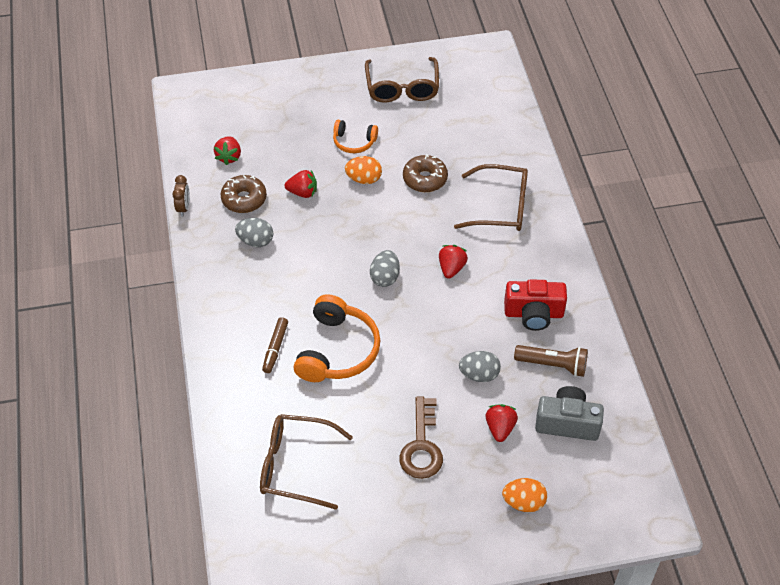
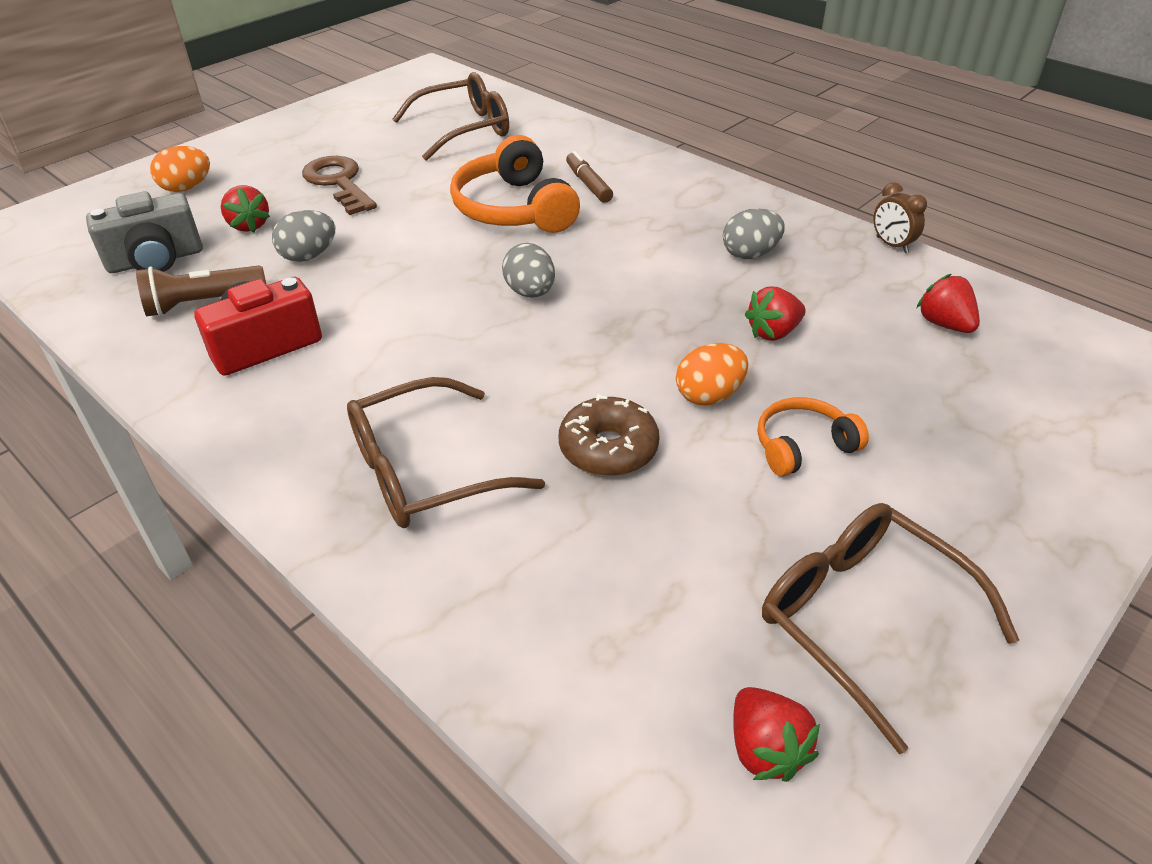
camera: 145 degrees right, 10 degrees down
(244, 199) = (837, 287): brown donut -> none
(451, 268) = (440, 344): red strawberry -> red strawberry (765, 749)

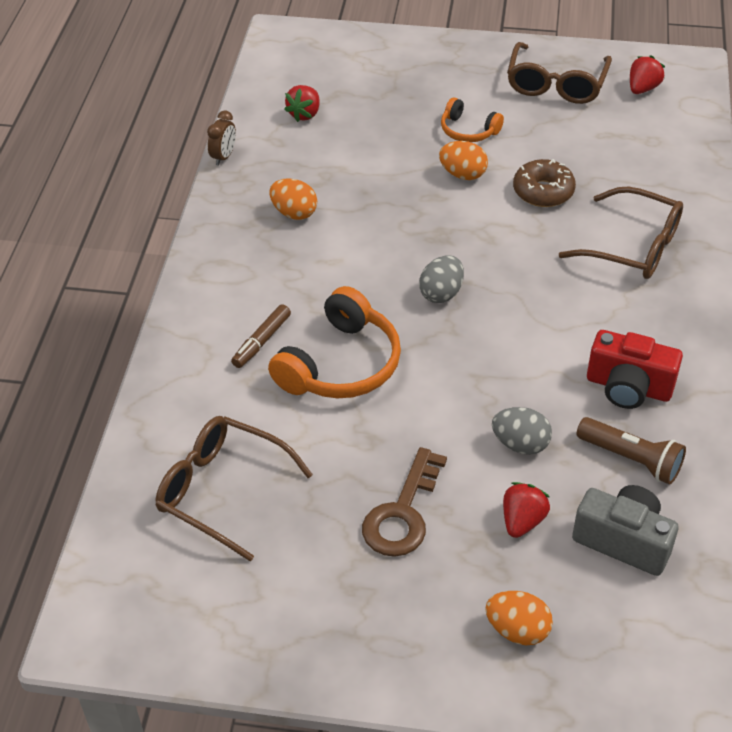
camera: 125 degrees left, 5 degrees up
(750, 254) = (294, 213): grey egg -> orange egg
(773, 332) = (378, 172): red strawberry -> none

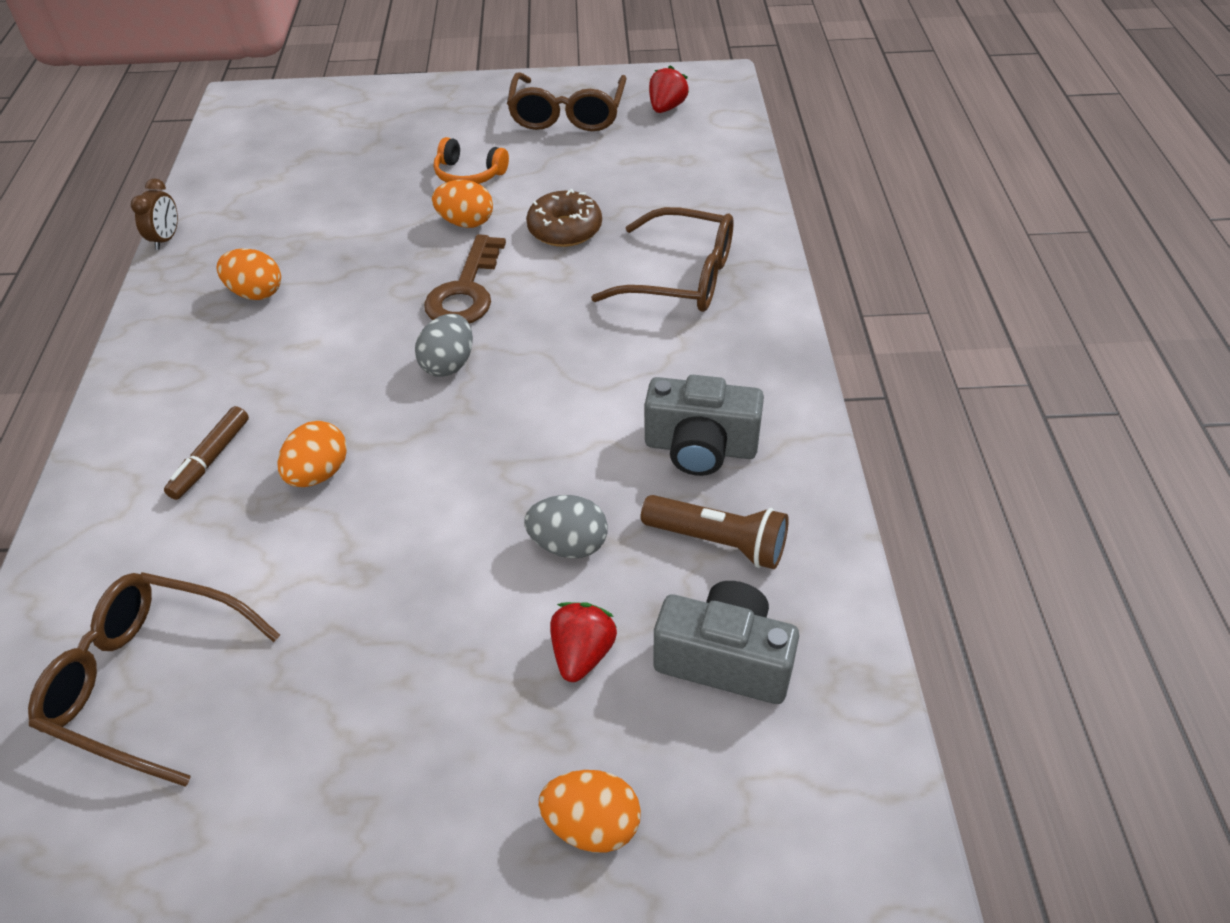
camera: 10 degrees left, 0 degrees up
(304, 114) = (269, 180): red strawberry -> none
(340, 364) = (318, 474): orange headphones -> orange egg
(402, 513) = (412, 671): brown key -> brown key (466, 291)
(628, 387) = (700, 447): red camera -> grey camera

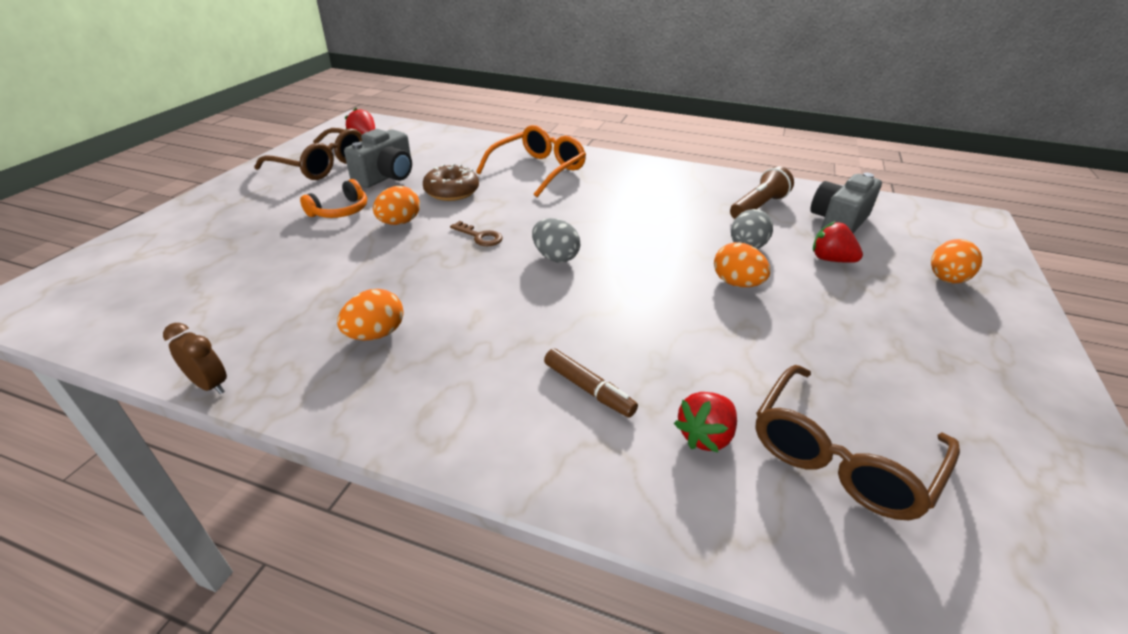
camera: 70 degrees left, 10 degrees down
(159, 562) = (705, 436): none -> red strawberry
(318, 474) = (638, 331): orange egg -> orange egg (736, 283)
(466, 291) = (480, 236): brown key -> brown key, size x0.55
(681, 277) = (538, 170): brown glasses -> orange glasses
(700, 447) = (686, 196): grey camera -> grey camera (386, 176)

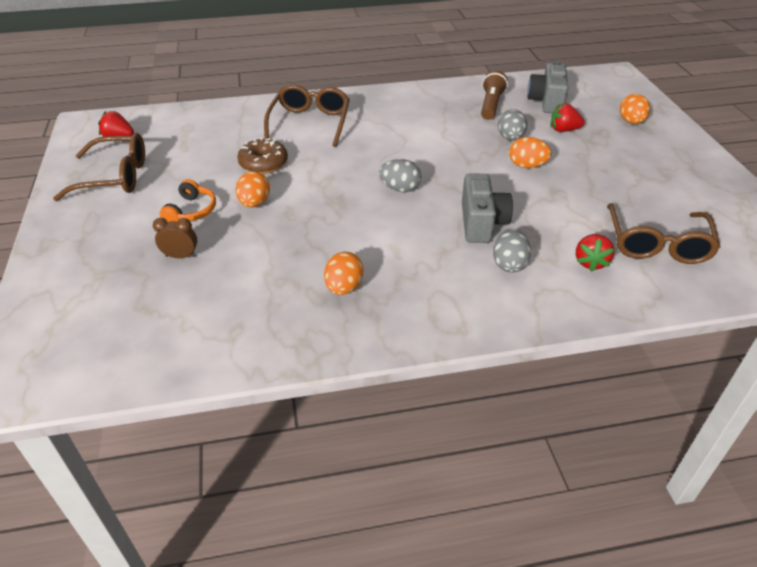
camera: 30 degrees left, 5 degrees up
(210, 385) = (274, 366): brown clock -> brown clock (181, 256)
(386, 176) = (191, 168): grey camera -> grey camera (481, 223)
(480, 236) = (330, 192): brown key -> none
(538, 170) = (310, 123): orange glasses -> brown glasses
(588, 389) = (509, 264): brown marker -> grey egg

